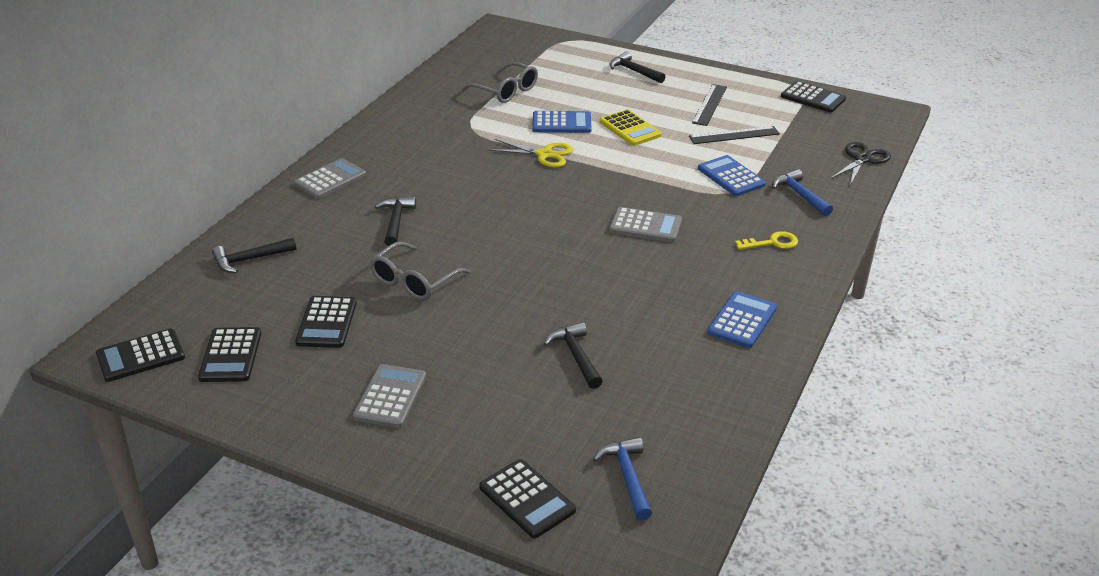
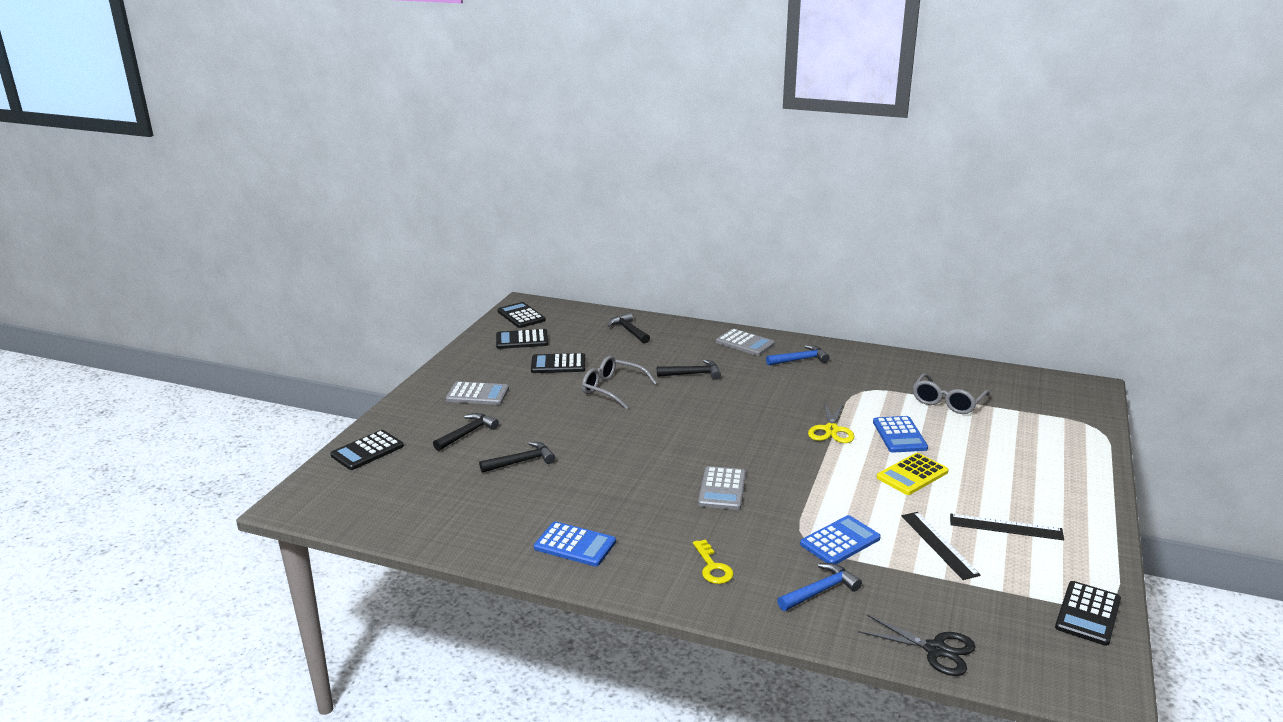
camera: 85 degrees right, 10 degrees down
(627, 477) = (380, 489): blue hammer -> blue hammer (800, 360)
(634, 71) = (1053, 473): black hammer -> black hammer (467, 433)

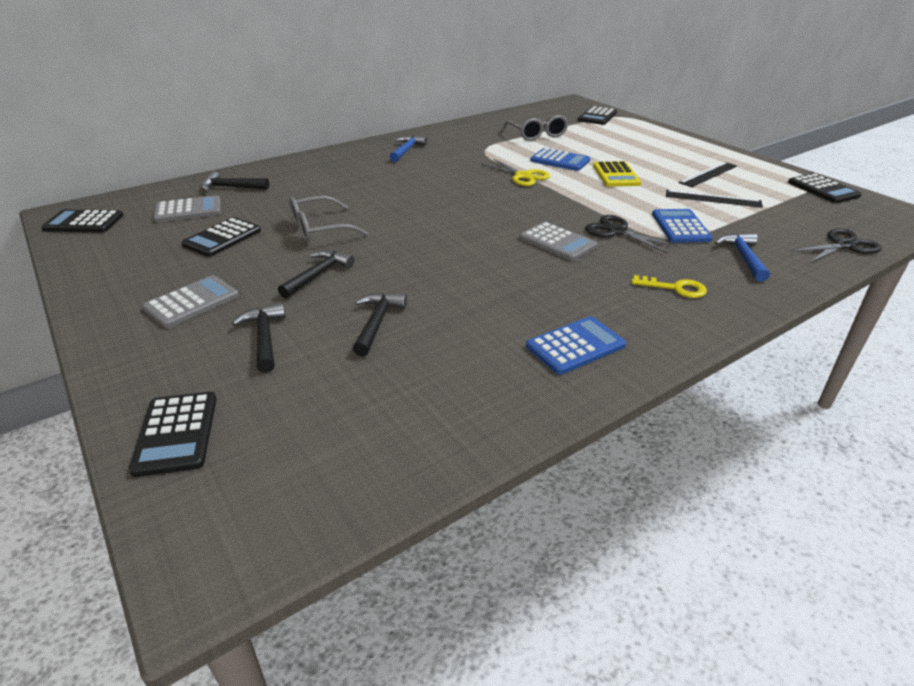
camera: 55 degrees left, 10 degrees up
(522, 340) = (133, 239): black calculator -> black calculator (597, 116)
(693, 374) = (357, 190): black hammer -> black hammer (318, 275)
(745, 343) = (346, 157): grey calculator -> grey calculator (188, 210)
(782, 511) = (617, 231): none -> black scissors

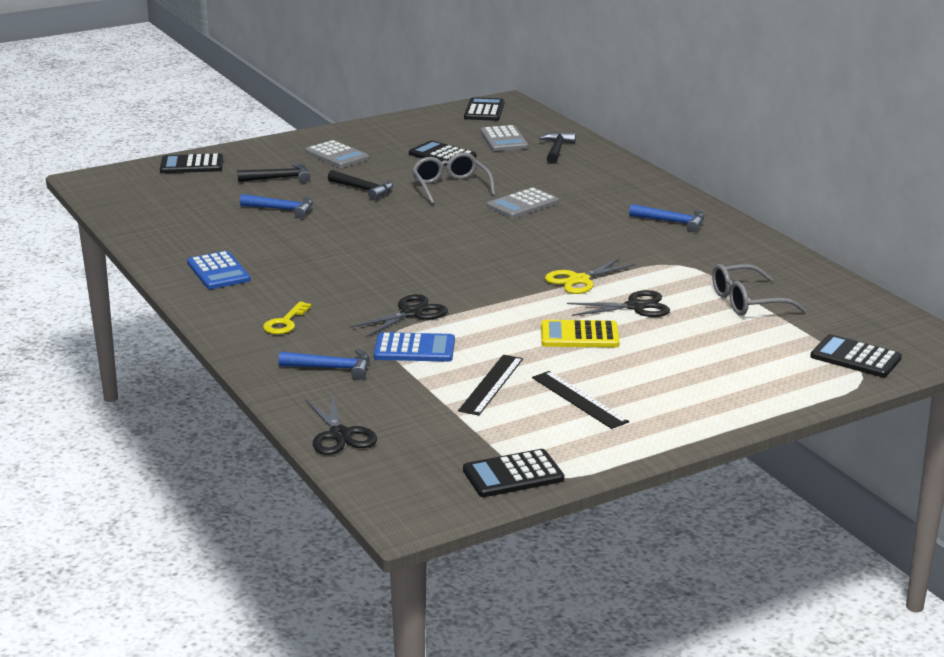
camera: 95 degrees right, 10 degrees down
(377, 323) = (282, 209): black hammer -> blue hammer
(557, 242) = (395, 282): grey calculator -> grey calculator (522, 204)
(560, 160) = (635, 307): blue calculator -> black scissors

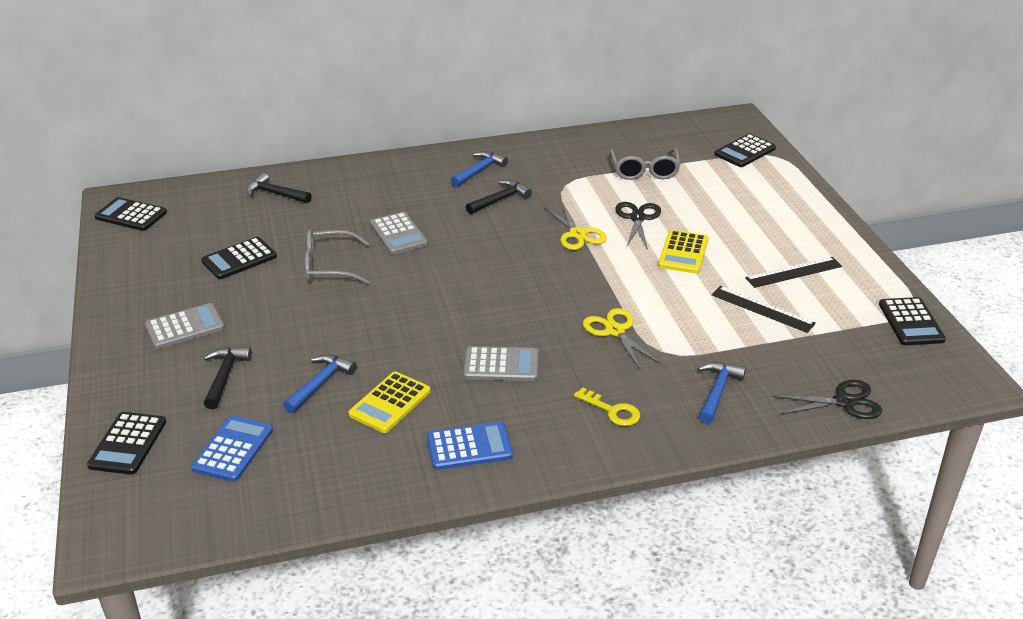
camera: 75 degrees left, 10 degrees up
(266, 236) = (390, 403): none -> yellow calculator
(363, 190) = (300, 321): black hammer -> black hammer (500, 200)
(411, 313) = (615, 331): black scissors -> yellow scissors
(414, 349) = (688, 339): blue calculator -> blue calculator (233, 449)
(504, 139) = (224, 217): grey calculator -> grey calculator (501, 365)

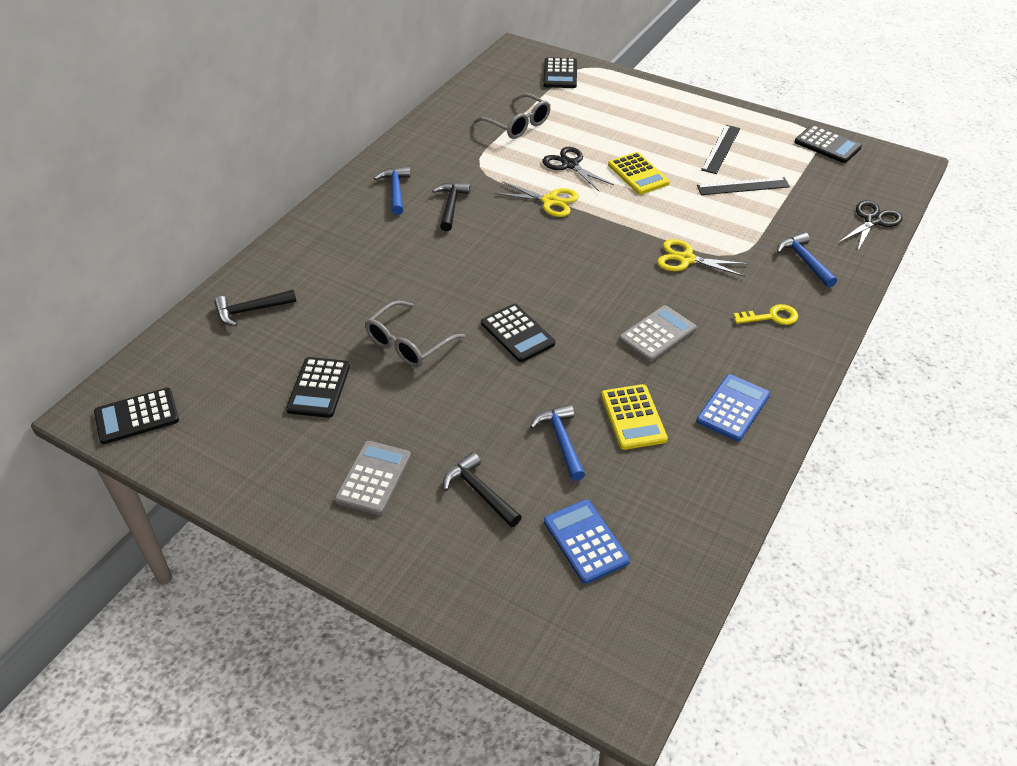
camera: 45 degrees left, 10 degrees up
(128, 444) = (498, 607): black calculator -> black calculator (517, 333)
(398, 234) = (418, 281): grey calculator -> none

